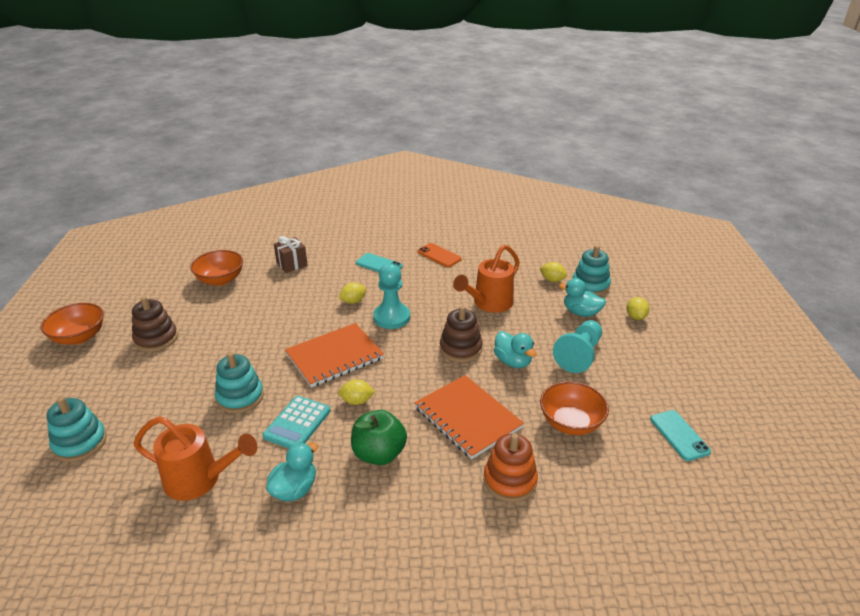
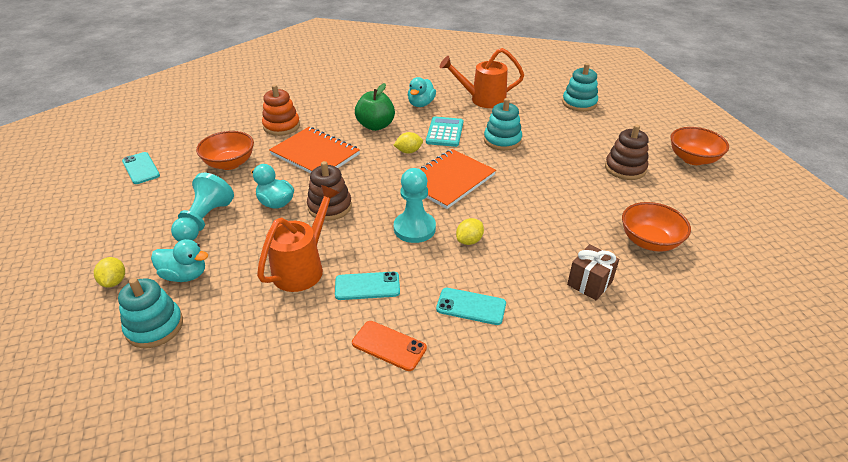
camera: 165 degrees right, 5 degrees up
(443, 285) = (367, 286): none -> turquoise phone
(552, 280) = (210, 326): yellow lemon -> none

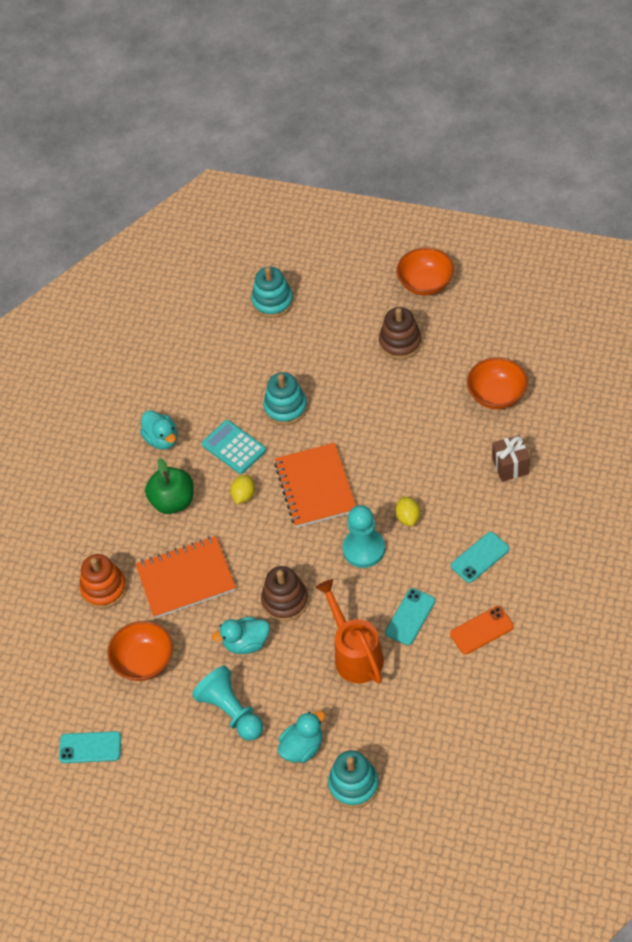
camera: 50 degrees left, 15 degrees up
(114, 281) = (272, 805): yellow lemon -> none
(482, 100) = (198, 379): orange watering can -> none

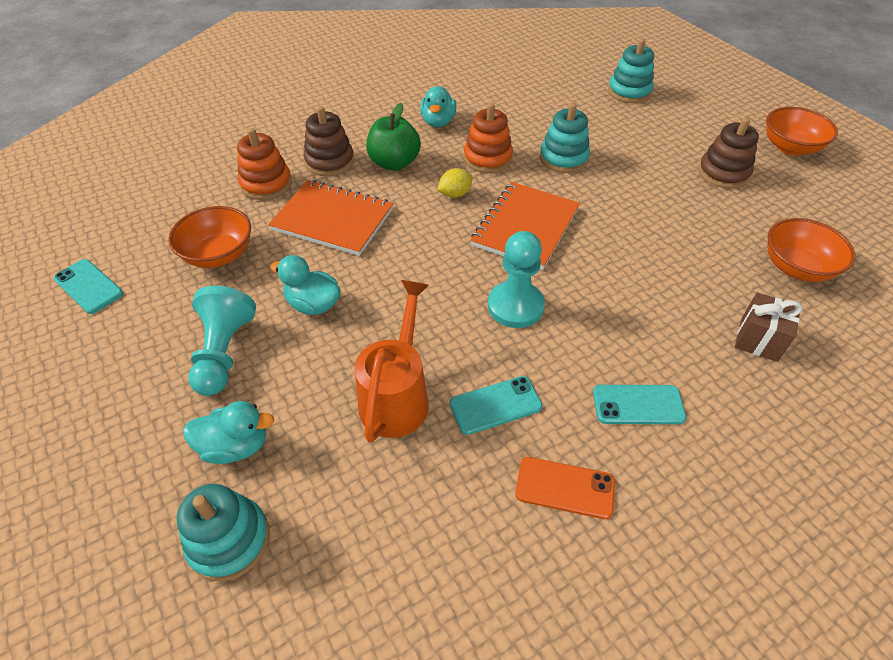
camera: 35 degrees right, 5 degrees down
(234, 447) = (487, 158): turquoise calculator -> orange stacking toy
(285, 601) = (390, 296): brown stacking toy -> brown stacking toy (329, 162)
(408, 517) = (591, 310): yellow lemon -> none

